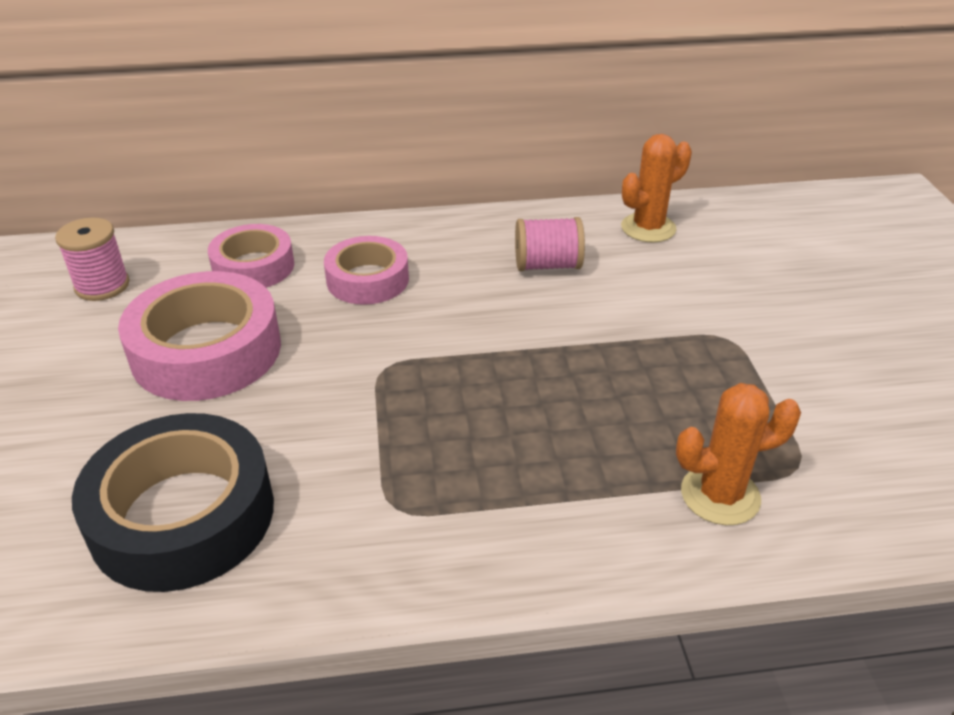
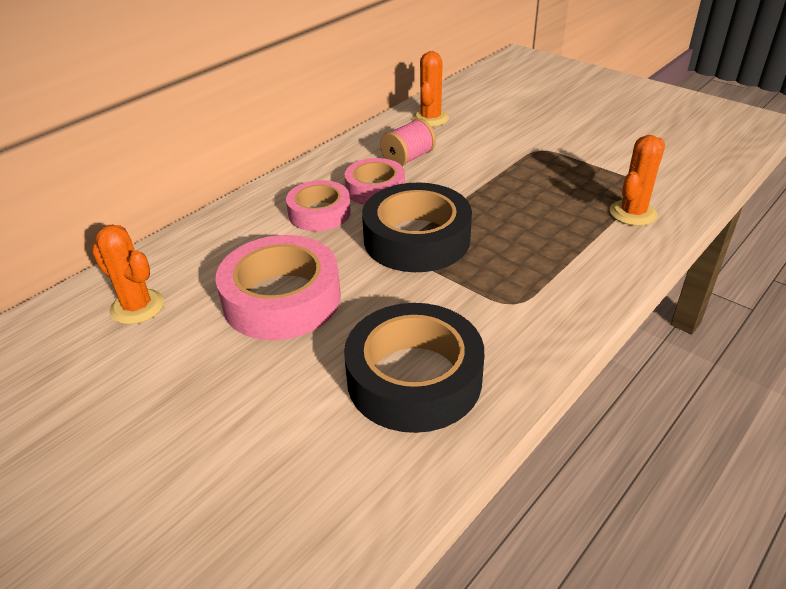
camera: 40 degrees left, 0 degrees up
(102, 286) = (137, 307): pink spool -> orange cactus
(253, 266) = (232, 242): pink tape -> pink tape (375, 189)
(413, 365) = (417, 239): none -> black tape

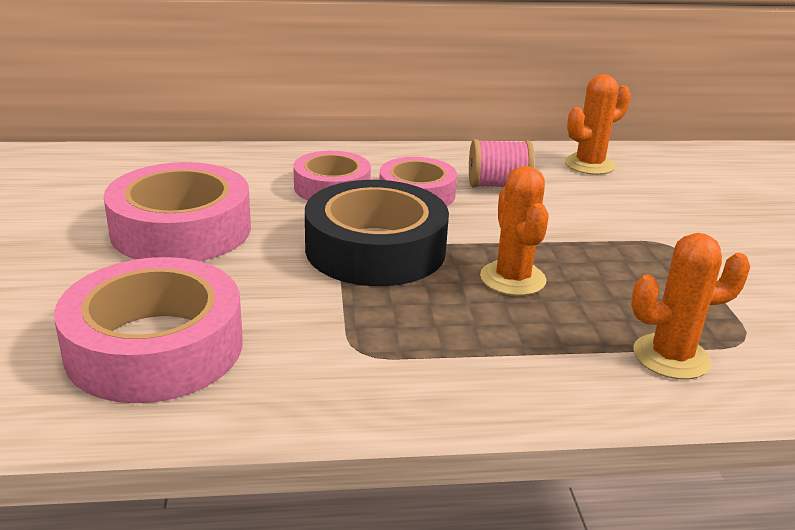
camera: 40 degrees right, 10 degrees down
(137, 307) = (86, 179): orange cactus -> orange cactus (512, 279)
(414, 378) = (155, 347): black tape -> pink tape

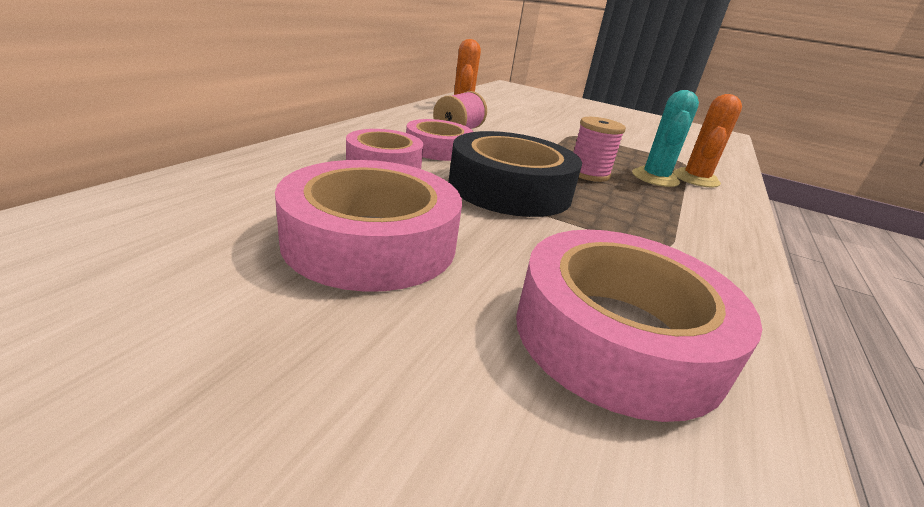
camera: 60 degrees left, 0 degrees up
(512, 279) = (588, 174): orange cactus -> pink spool
(598, 324) = (655, 178): none -> turquoise cactus

